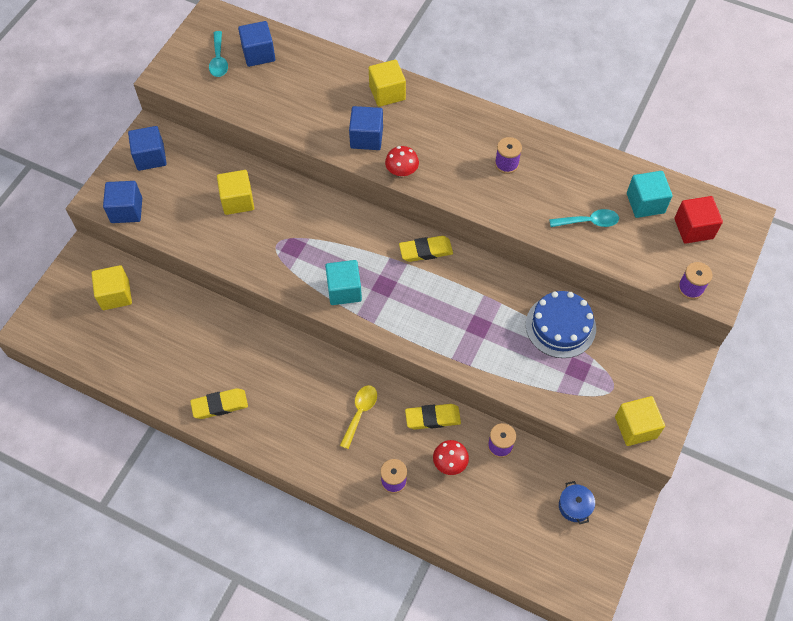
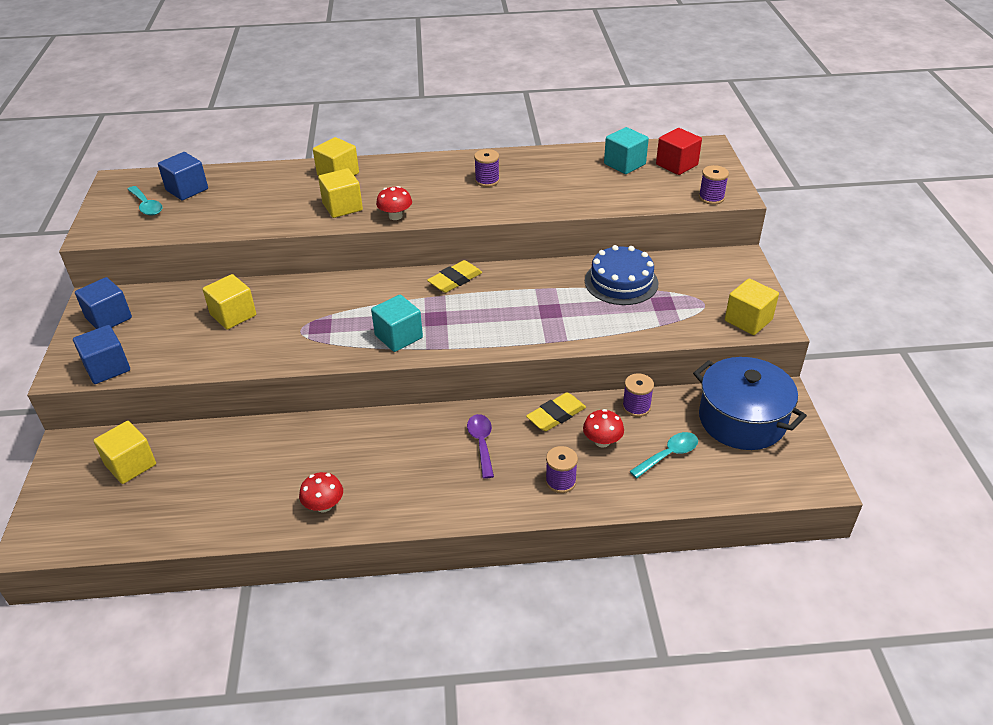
camera: 30 degrees left, 20 degrees down
(220, 405) = (324, 505): yellow eraser -> red mushroom
(360, 413) = (481, 443): yellow spoon -> purple spoon
(366, 138) = (342, 207): blue cube -> yellow cube
(574, 506) = (742, 420): blue pot -> blue pot, size x2.38
(588, 222) = (590, 190): turquoise spoon -> turquoise spoon (668, 455)

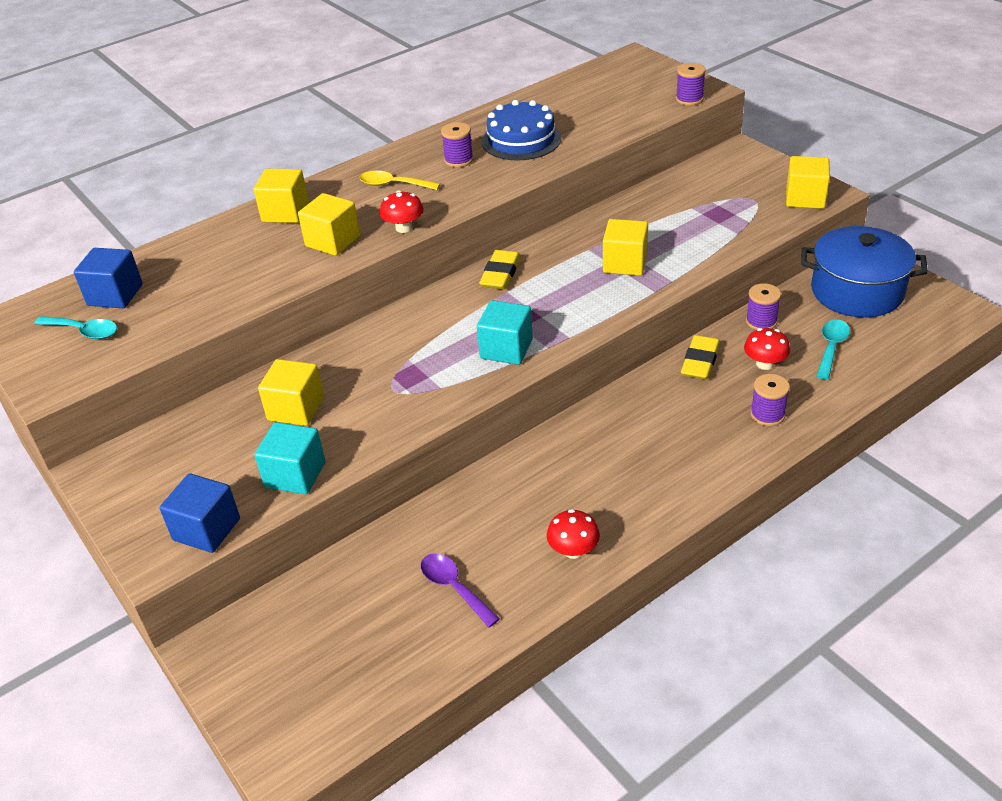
camera: 30 degrees left, 0 degrees up
(109, 318) = (140, 480): blue cube -> none
(130, 465) = (311, 626): yellow cube -> yellow cube (625, 263)
(424, 182) = (394, 185): none -> yellow spoon
(481, 443) = (661, 418): purple spoon -> purple spoon (454, 588)
(621, 282) = (661, 211): blue cake -> blue cake (521, 140)
(624, 164) = (575, 98): turquoise cube -> turquoise cube (295, 475)
(676, 165) = (624, 82): red cube -> none

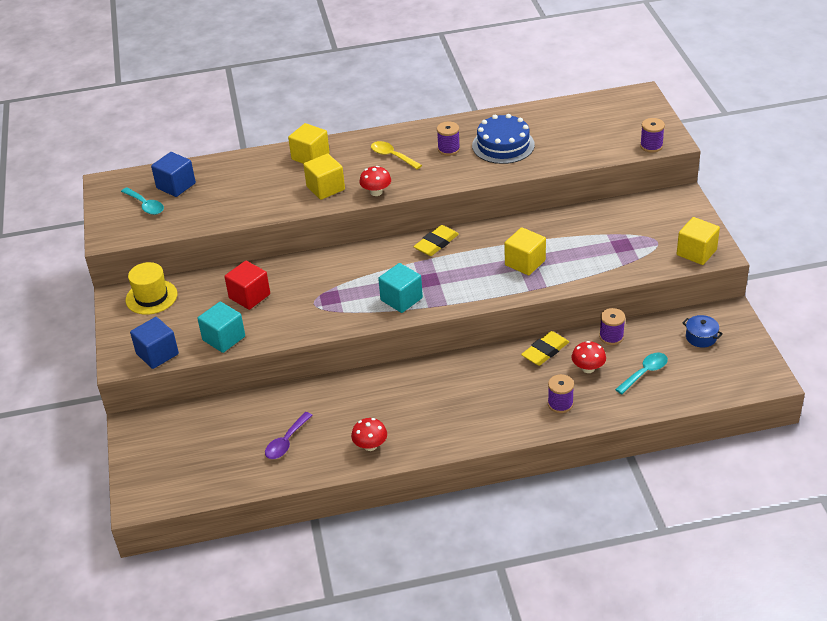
camera: 25 degrees right, 0 degrees up
(149, 455) = (151, 297): none -> yellow hat
(296, 409) = (249, 296): yellow cube -> red cube
(454, 588) = (286, 442): purple spoon -> purple spoon turned 135 degrees counterclockwise
(857, 291) = (701, 337): blue pot -> blue pot, size x0.42

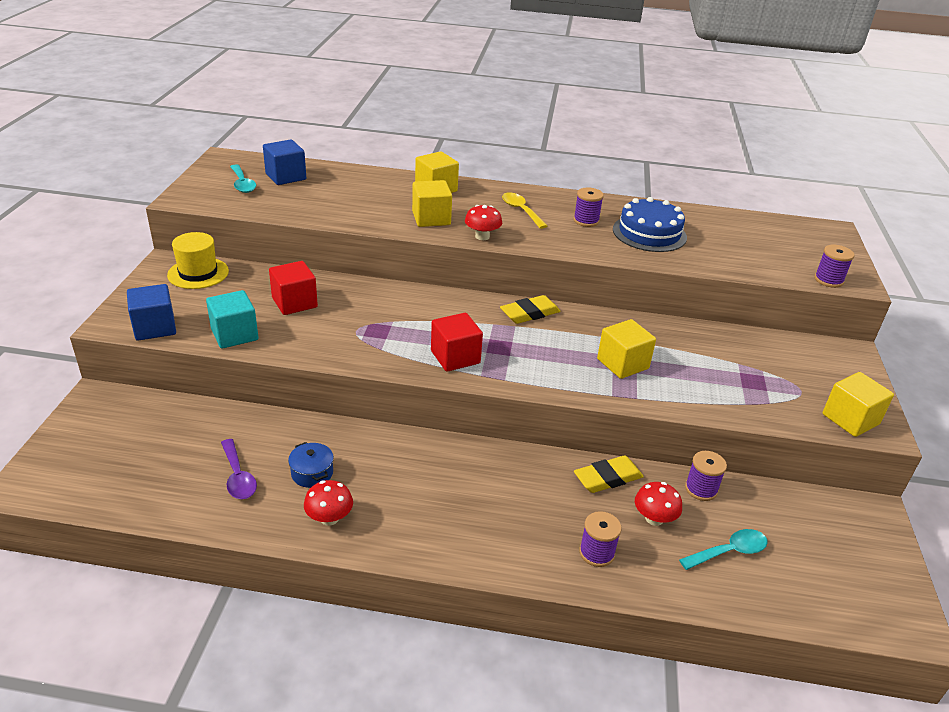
camera: 15 degrees right, 5 degrees down
(286, 442) = (238, 476): purple spoon -> purple spoon turned 75 degrees counterclockwise
(401, 299) = (455, 357): turquoise cube -> red cube
(701, 337) = (824, 531): blue pot -> blue pot (312, 473)

